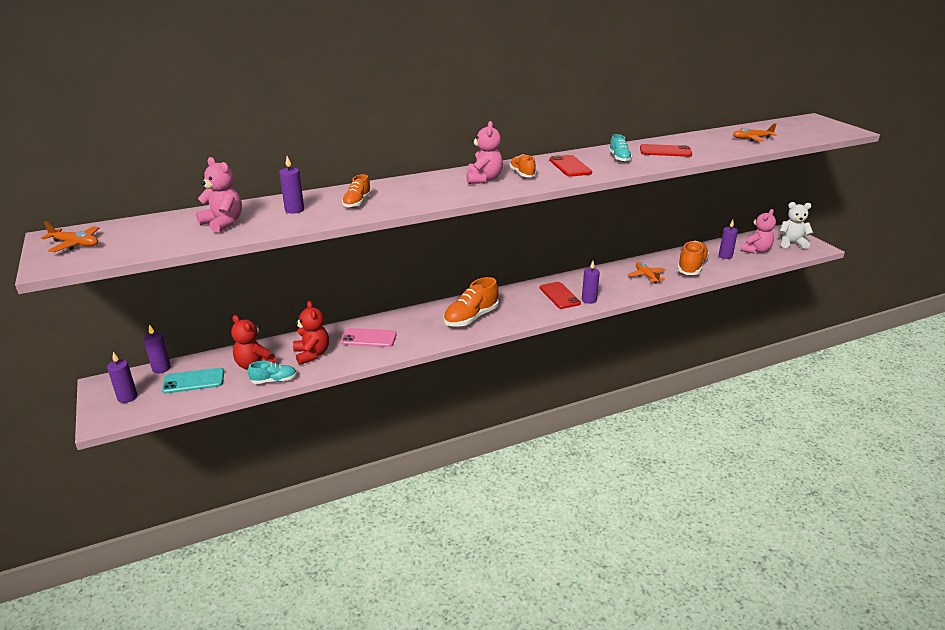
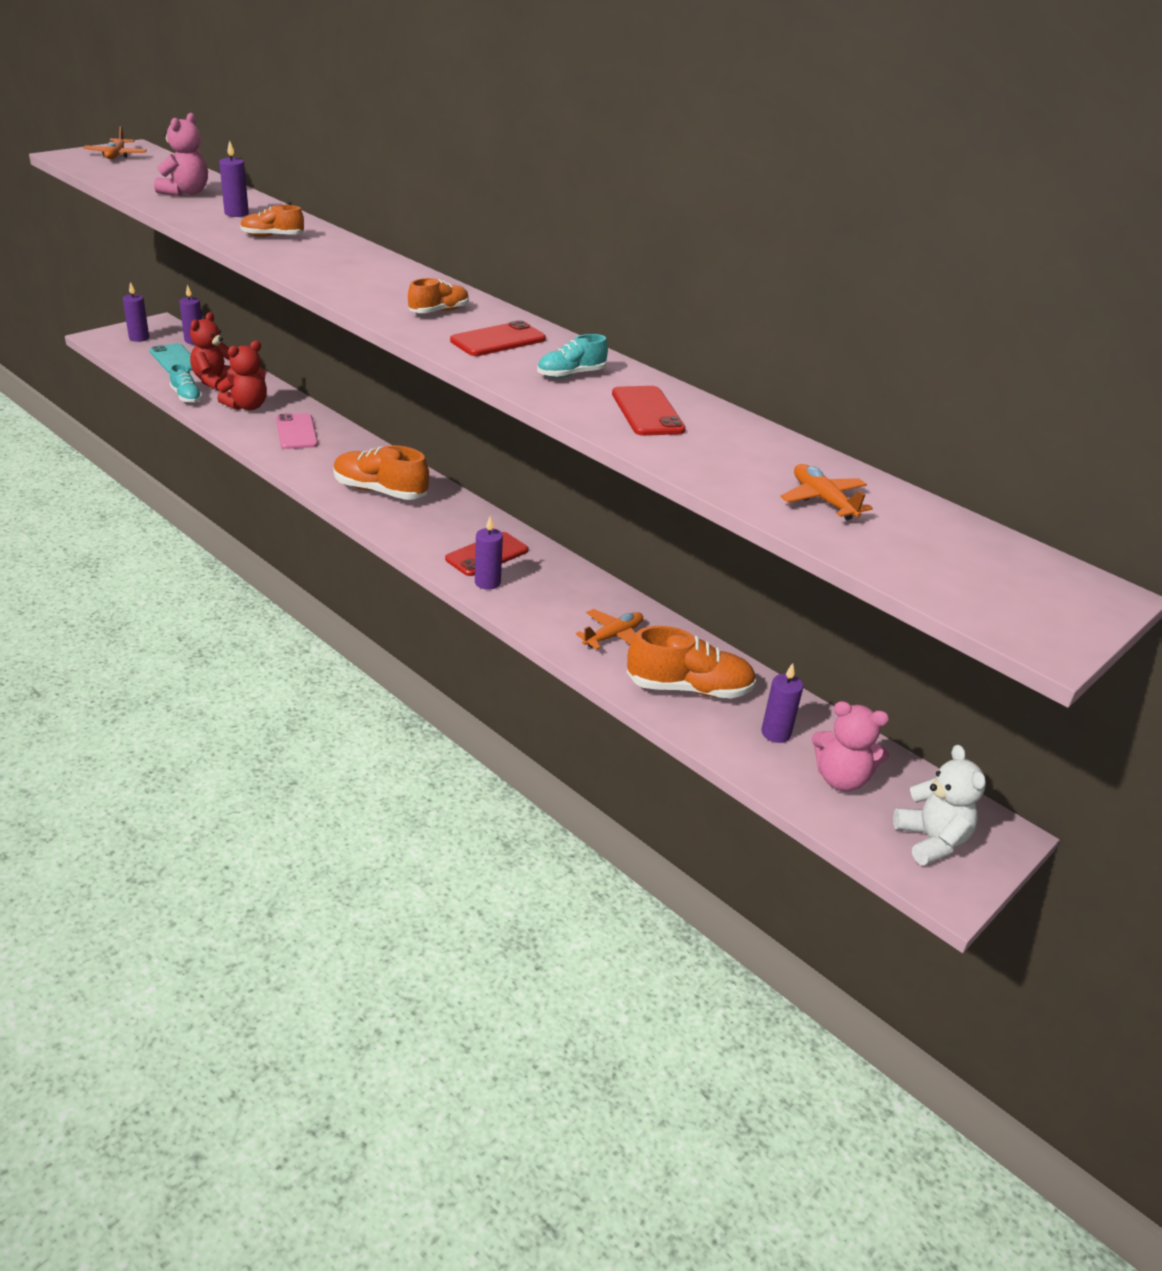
camera: 65 degrees right, 5 degrees up
(483, 179) = (398, 290): pink teddy bear -> none

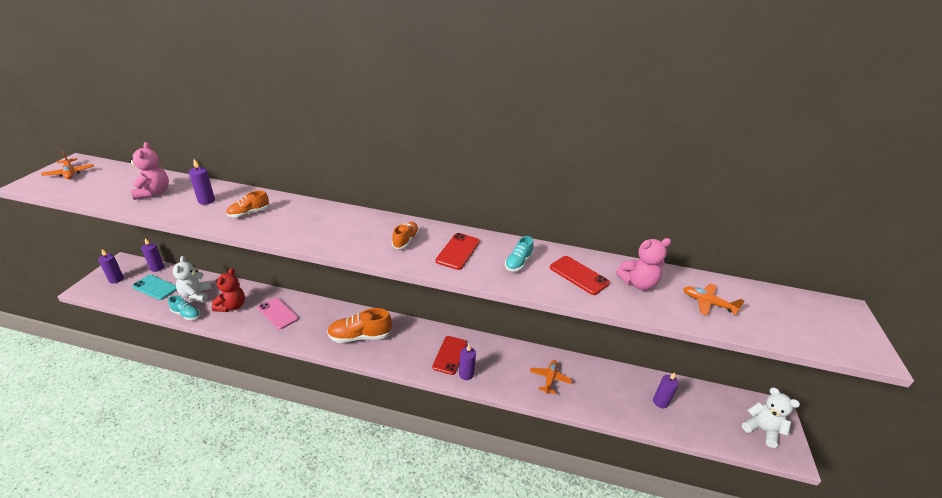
camera: 30 degrees left, 0 degrees up
(215, 381) = (196, 295): red teddy bear -> white teddy bear
(689, 688) = (606, 394): orange shoe -> none
(841, 779) = (704, 414): pink teddy bear -> pink teddy bear (638, 283)

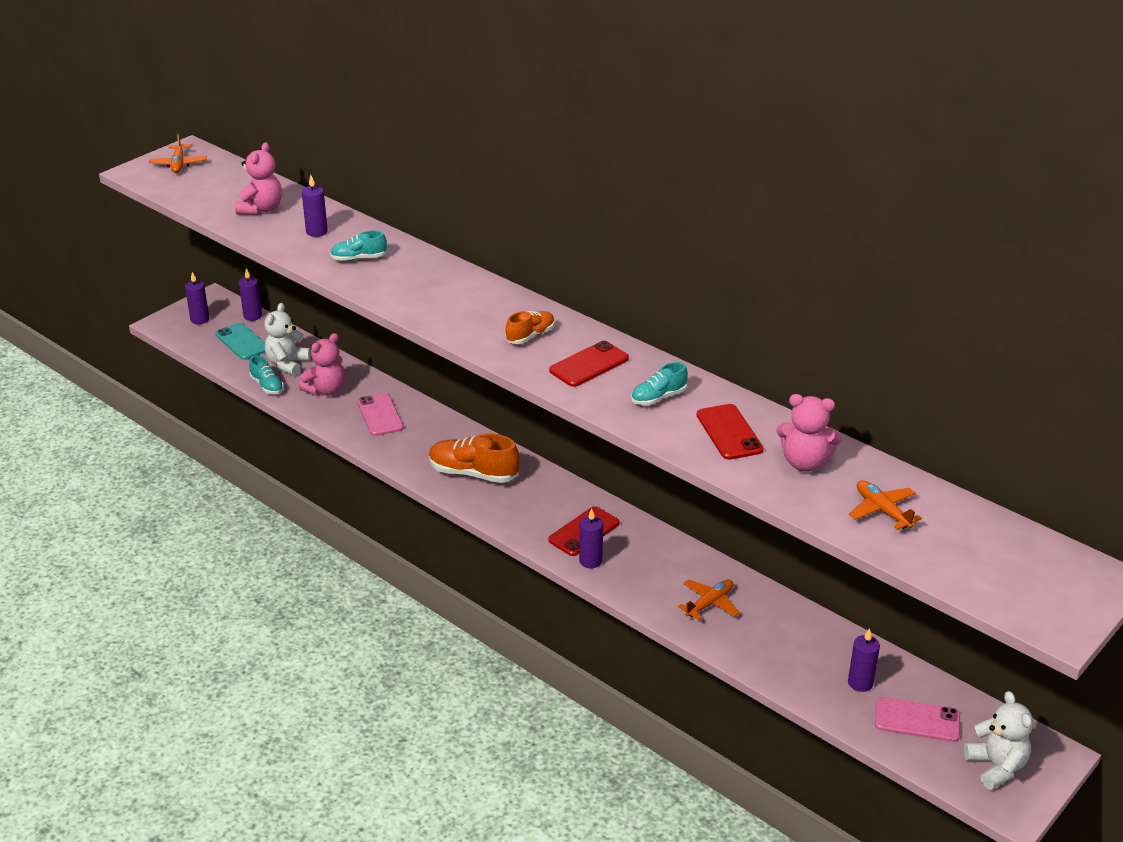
camera: 30 degrees right, 0 degrees up
(232, 306) = (326, 390): red teddy bear -> pink teddy bear
(249, 213) = (359, 258): orange shoe -> turquoise shoe
(704, 415) = (917, 720): none -> pink phone

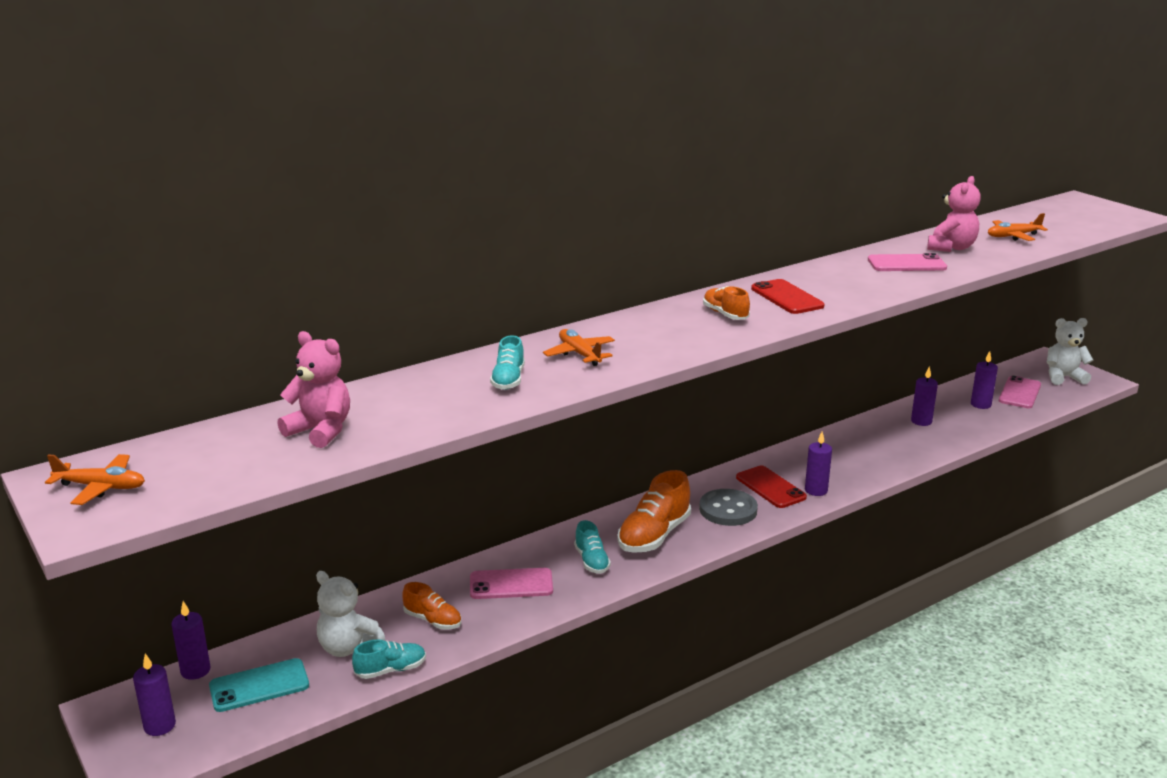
camera: 75 degrees left, 10 degrees down
(316, 232) = (419, 399): purple candle -> purple candle (921, 421)
(326, 390) = (433, 620): pink teddy bear -> orange shoe
(532, 509) = (728, 510): none -> grey button
(658, 397) = (849, 279): turquoise shoe -> turquoise shoe (591, 561)
(709, 603) = (883, 445): orange plane -> orange plane (579, 354)
(729, 432) = (906, 264): red phone -> pink phone

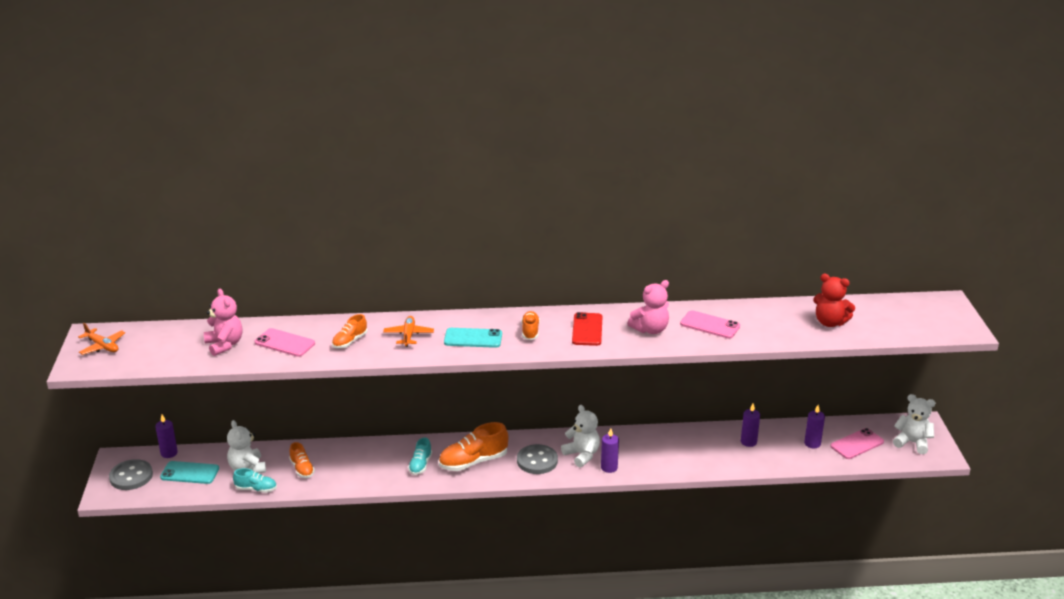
camera: 30 degrees right, 5 degrees up
(160, 726) = (131, 476): purple candle -> grey button
(508, 380) = (350, 341): turquoise shoe -> orange shoe
(511, 584) = (362, 463): pink phone -> pink phone (284, 343)
(667, 337) = (473, 338): none -> turquoise phone
(770, 487) = (582, 455): red phone -> white teddy bear
(951, 248) = (765, 320): pink teddy bear -> pink teddy bear (650, 329)
(1013, 236) = (830, 322): orange plane -> red teddy bear

